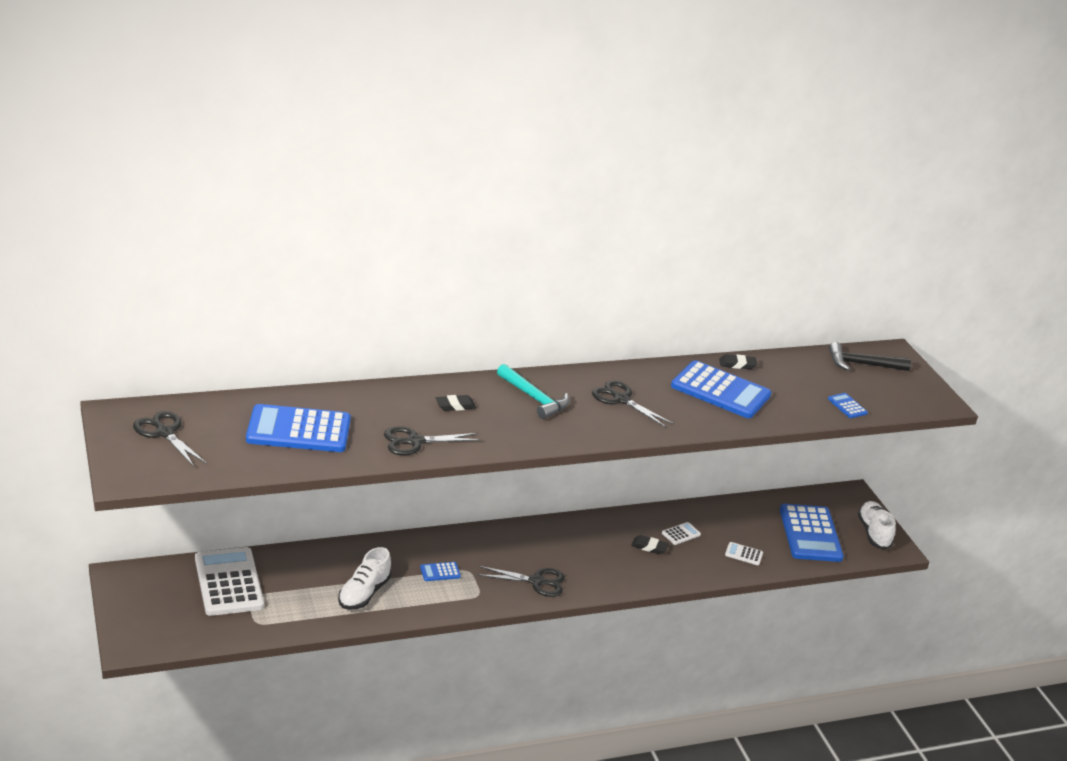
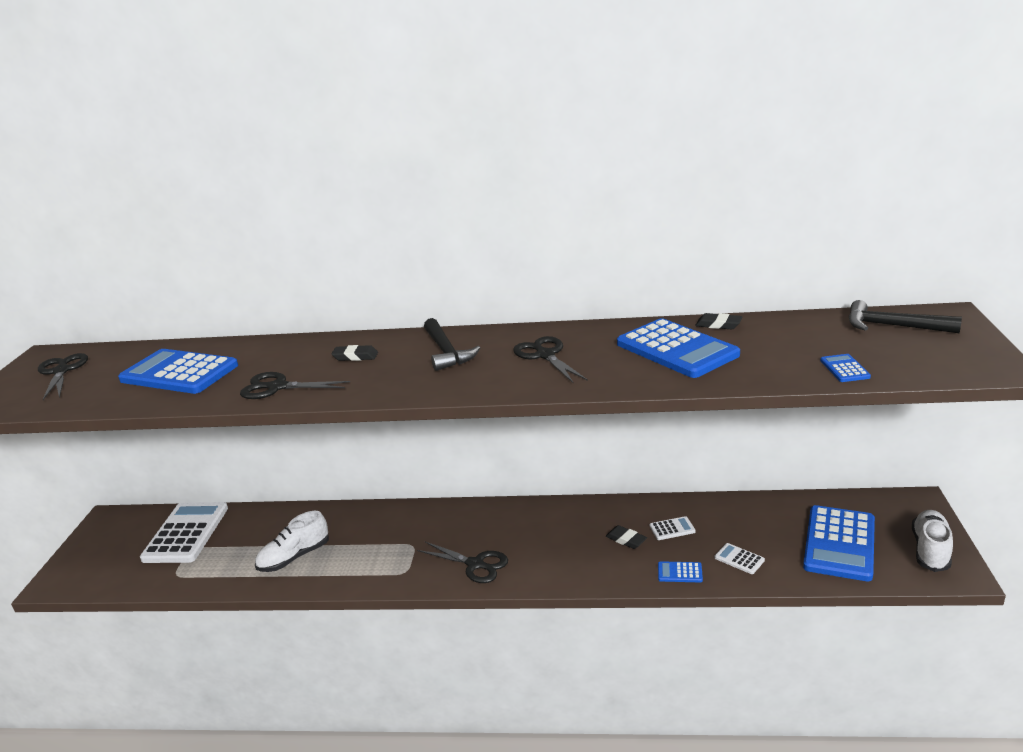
camera: 30 degrees right, 5 degrees down
(440, 572) = (383, 544): blue calculator -> blue calculator (680, 572)
(534, 398) = (446, 352): turquoise hammer -> black hammer

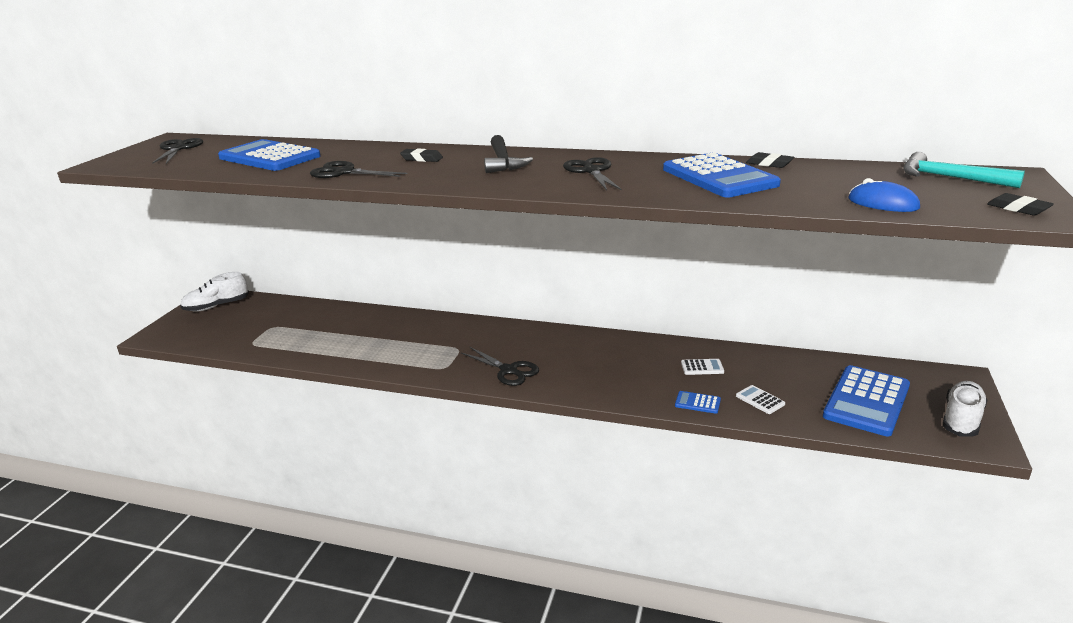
camera: 10 degrees right, 0 degrees up
(186, 533) = (271, 315): white calculator -> none
(294, 557) = (353, 344): white shoe -> white shoe (216, 306)
(626, 540) = (654, 370): black eraser -> black eraser (1018, 209)
(844, 369) = (883, 203): blue calculator -> blue mouse
(892, 326) = (949, 178): black hammer -> turquoise hammer

